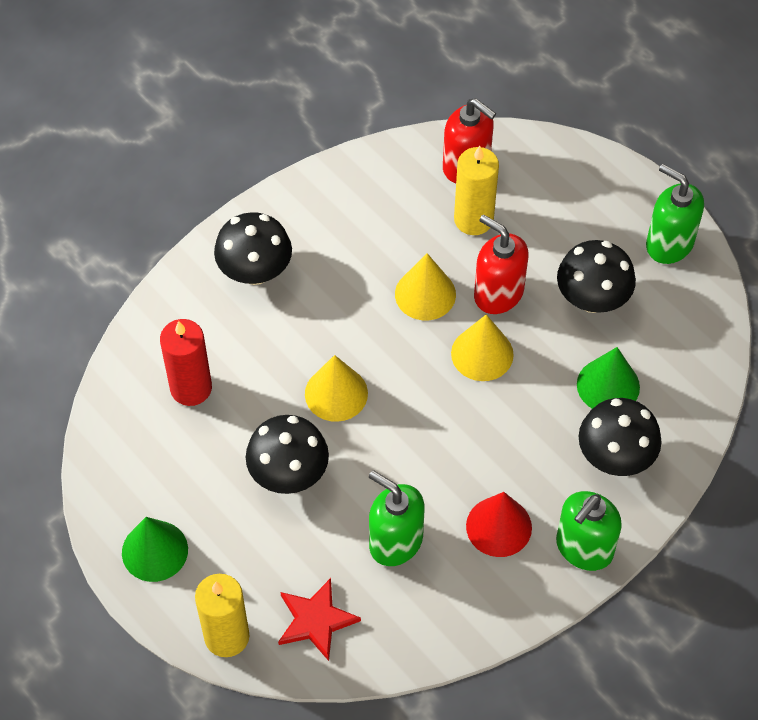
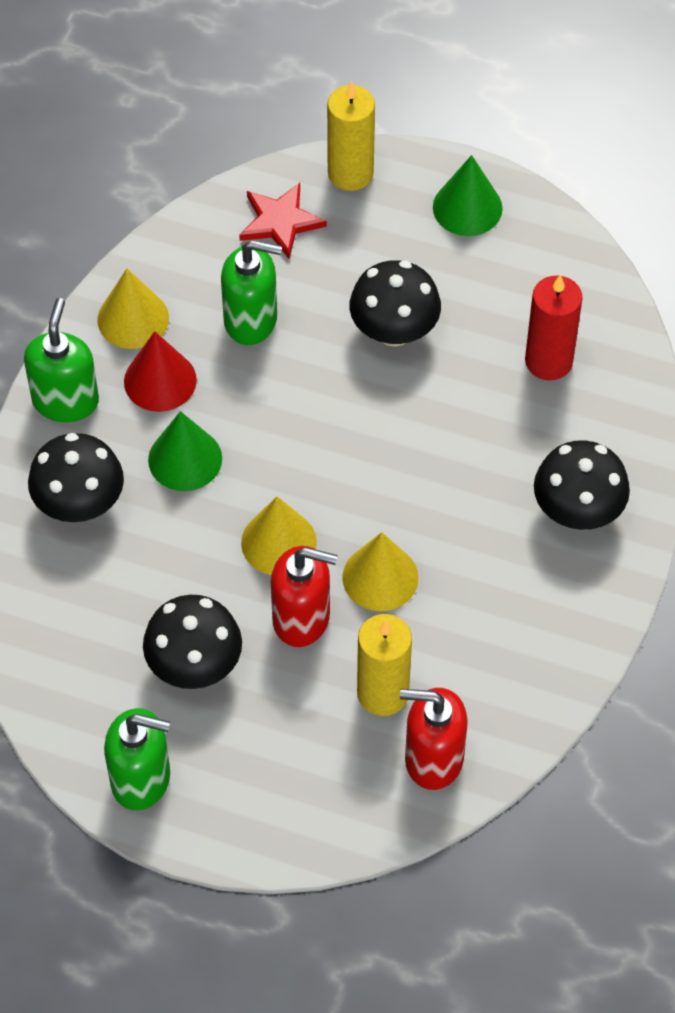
camera: 150 degrees right, 0 degrees up
(336, 393) = (402, 427): yellow cone -> yellow cone (133, 319)
(608, 385) = (125, 574): green cone -> green cone (185, 459)

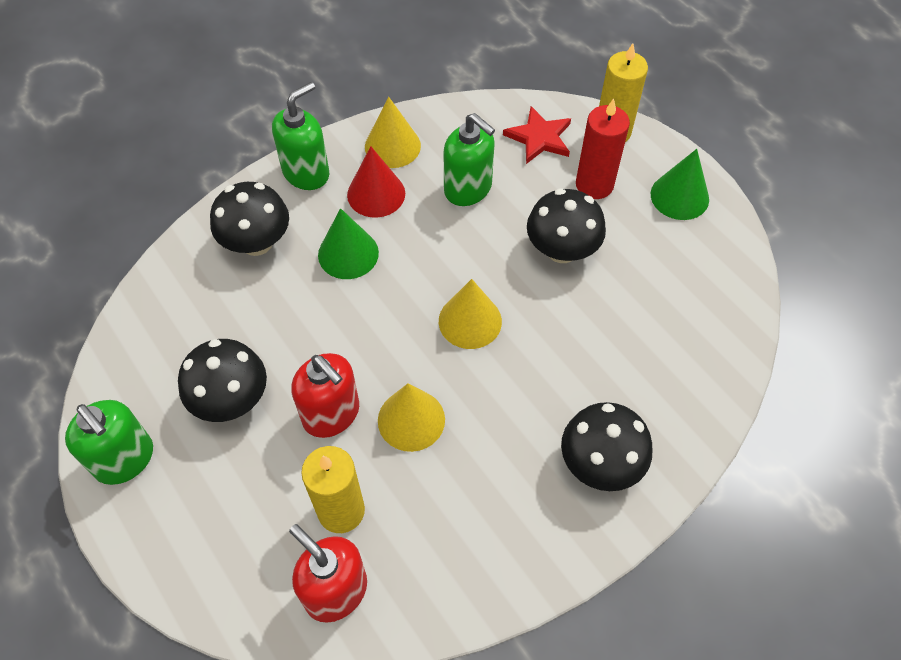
camera: 35 degrees right, 0 degrees up
(278, 542) = (361, 349): yellow cone -> yellow cone (470, 321)
(548, 361) = (661, 336): red candle -> red candle (594, 184)

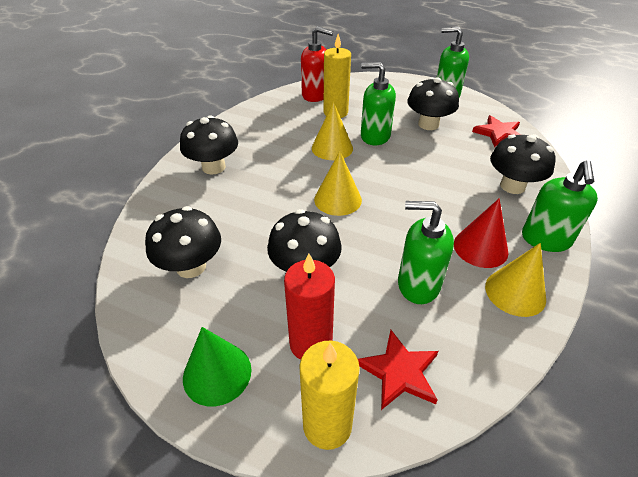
camera: 150 degrees right, 15 degrees down
(161, 329) = (498, 133): none -> red star
(331, 414) = (375, 136): red soap dispenser -> green soap dispenser
(348, 253) = (451, 203): green cone -> none
(676, 306) = (191, 266): none -> black mushroom

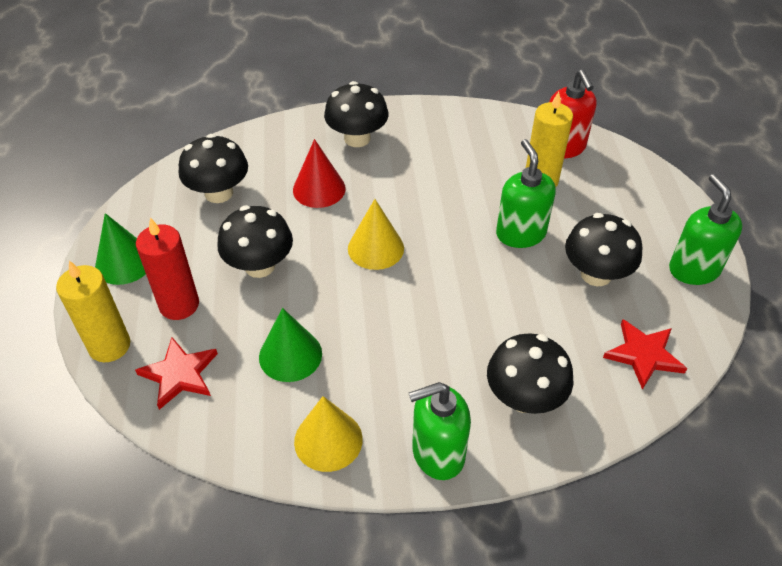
camera: 60 degrees right, 5 degrees up
(332, 148) = (463, 207): yellow cone -> none
(418, 285) = (290, 355): green soap dispenser -> green cone
(480, 248) = (380, 393): red cone -> red cone (319, 189)

